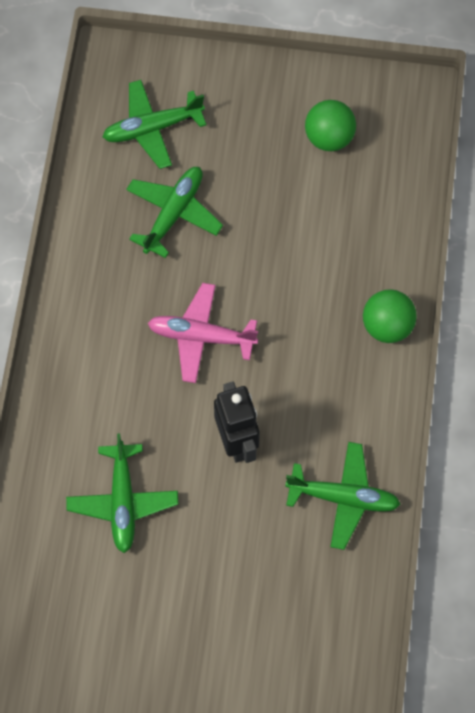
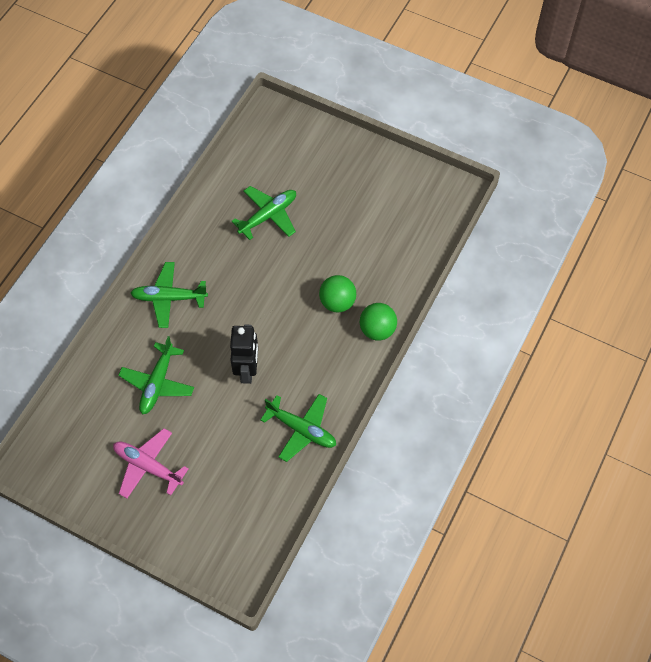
camera: 20 degrees right, 5 degrees down
(152, 128) = (277, 160): green plane -> green plane (169, 298)
(201, 337) = (252, 297): pink plane -> pink plane (148, 466)
(329, 138) = (389, 200): green ball -> green ball (337, 302)

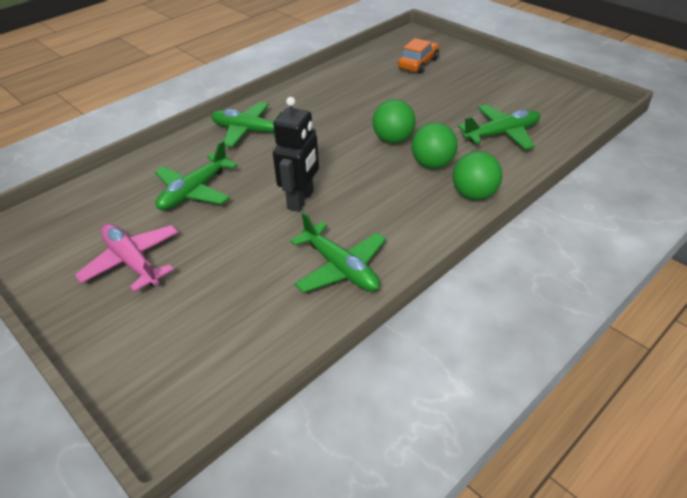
camera: 20 degrees right, 20 degrees down
(268, 216) = (382, 93): green plane -> green plane (502, 134)
(287, 160) = (418, 64): none -> orange car
(297, 279) = (393, 140): none -> green ball

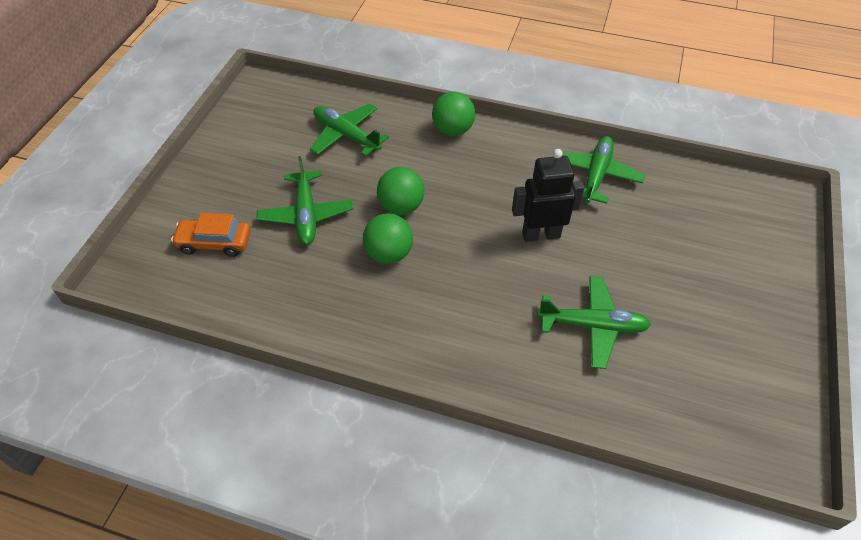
camera: 120 degrees left, 10 degrees up
(132, 262) = (709, 312): pink plane -> none
(249, 131) = (460, 340): green plane -> green plane (306, 215)
(432, 164) = (425, 166): green ball -> green ball (389, 254)

